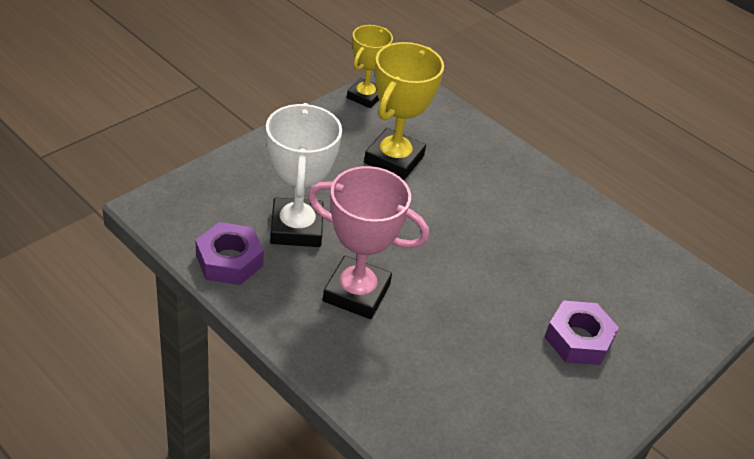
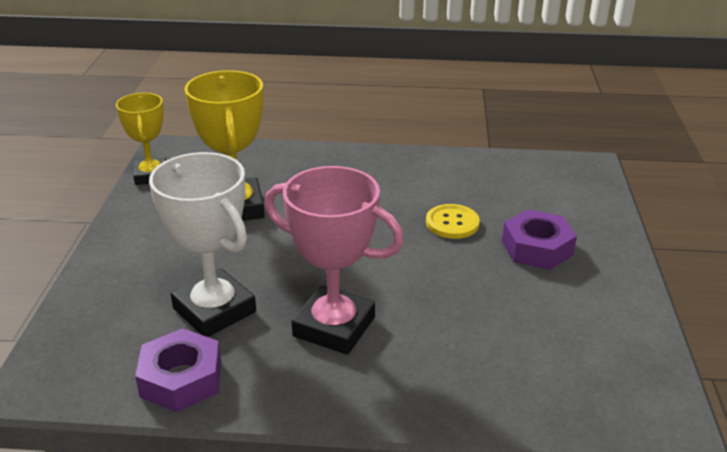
camera: 35 degrees left, 10 degrees down
(356, 293) = (334, 327): pink trophy -> pink trophy turned 45 degrees clockwise
(537, 275) = (452, 223): none -> yellow button

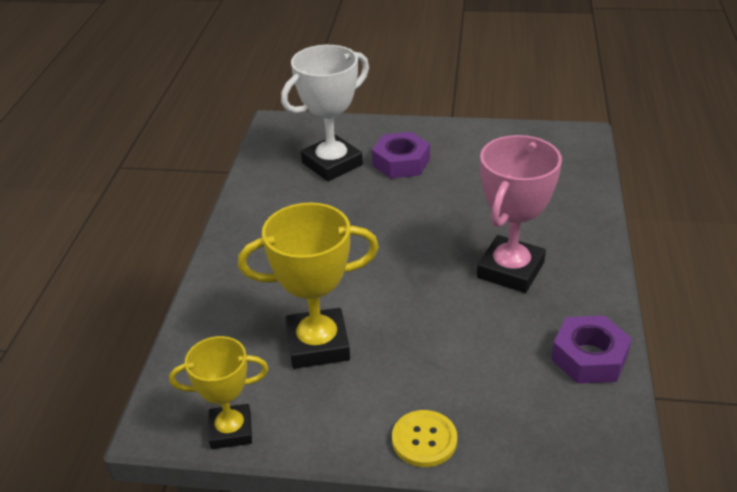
camera: 85 degrees left, 5 degrees up
(214, 310) = (495, 345): white trophy -> white trophy (332, 164)
(452, 223) = (361, 202): yellow button -> yellow button (424, 440)

